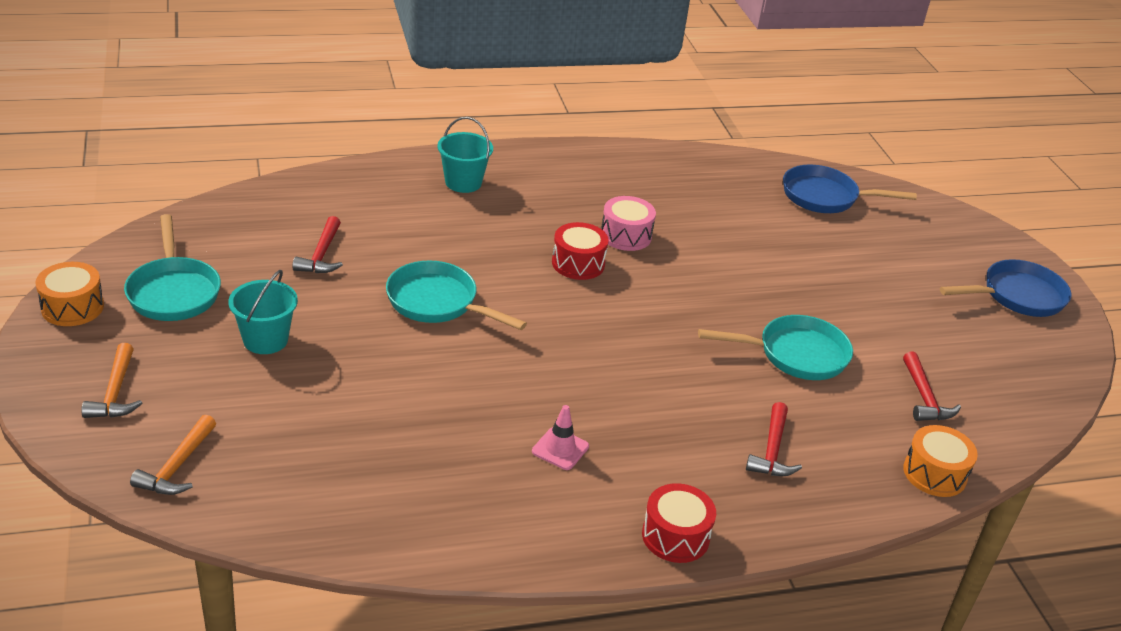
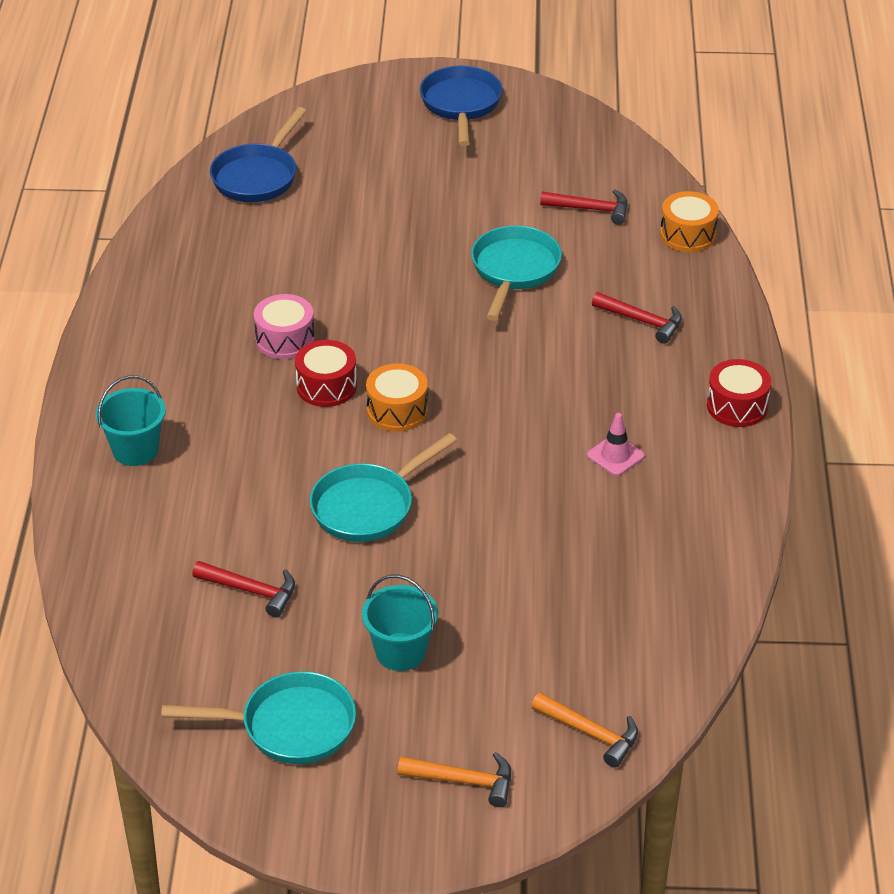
camera: 70 degrees left, 5 degrees up
(72, 307) = (297, 819): orange drum -> orange drum (397, 410)

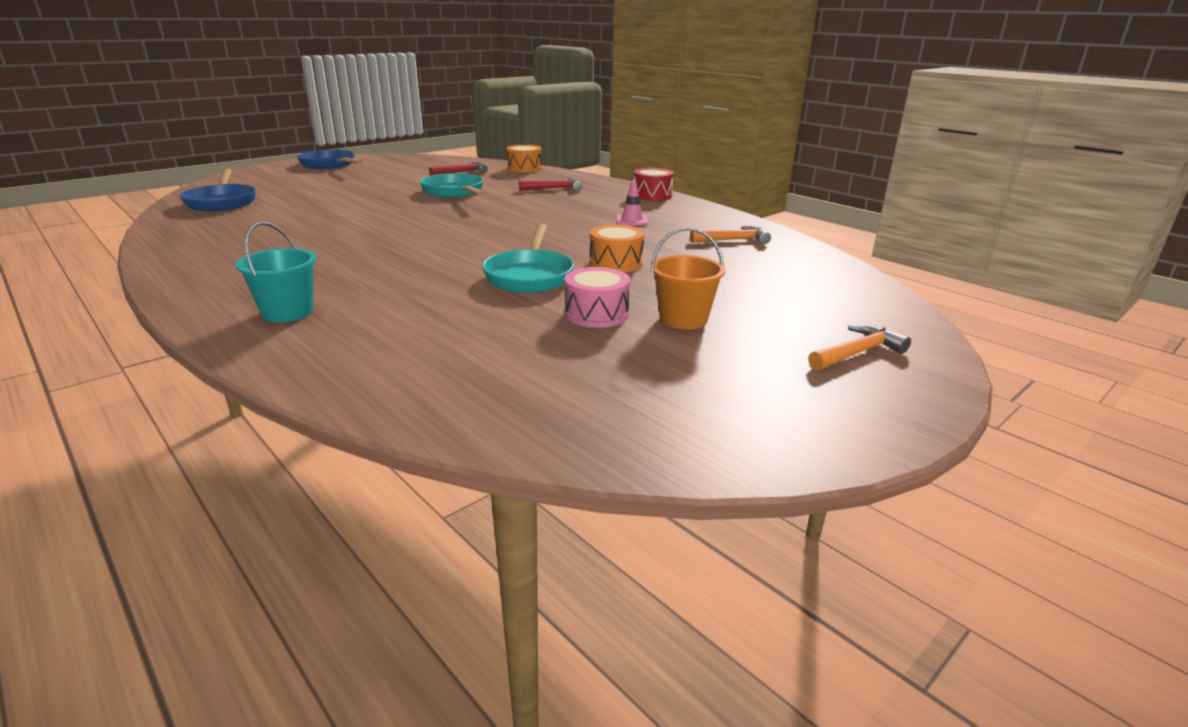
camera: 45 degrees left, 15 degrees down
(251, 591) = (518, 337): red hammer -> none
(285, 340) = (343, 241): pink drum -> pink drum (596, 314)
(289, 726) = (693, 387): turquoise pan -> none
(326, 386) = (407, 247): red drum -> none
(397, 410) = (475, 242): orange drum -> orange drum (616, 263)
(400, 652) = (683, 319): turquoise bucket -> orange bucket
(590, 733) = (859, 302): orange hammer -> orange hammer (733, 240)

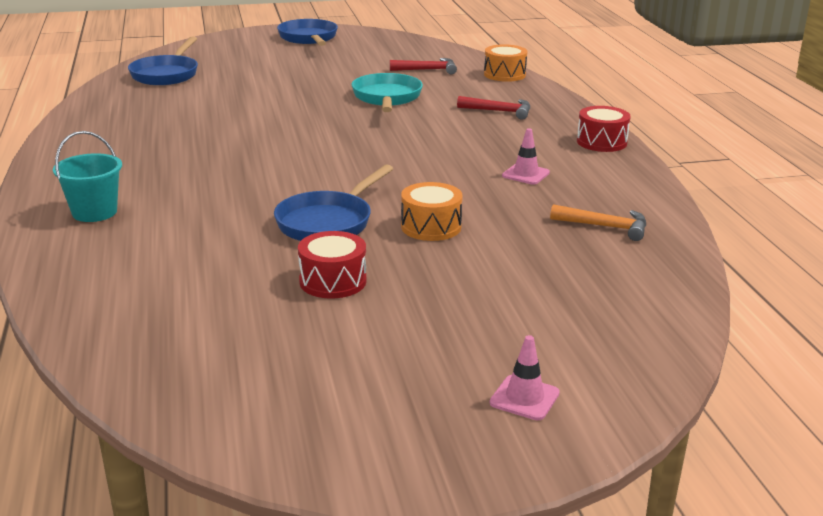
camera: 30 degrees right, 0 degrees up
(530, 276) = (328, 222): turquoise pan -> blue pan
(596, 314) = (333, 281): pink drum -> red drum
(683, 319) = (405, 310): orange bucket -> none
(857, 353) = (524, 398): orange hammer -> pink traffic cone

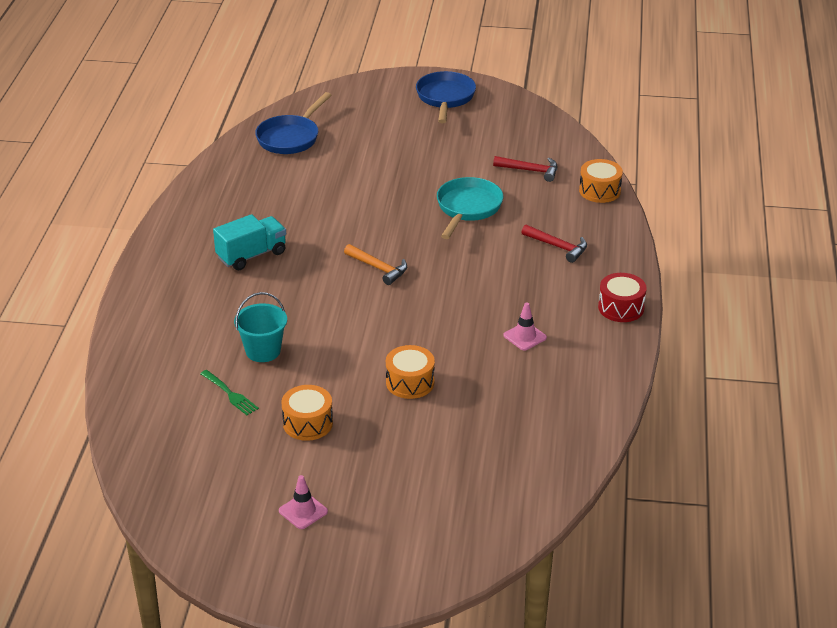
camera: 20 degrees right, 10 degrees up
(94, 212) = (171, 313): turquoise bucket -> turquoise bucket (263, 351)
(172, 155) = (251, 255): none -> turquoise truck
(213, 271) = (230, 394): none -> green fork
(328, 222) = (335, 360): blue pan -> none
(333, 281) = (308, 423): red drum -> orange drum
(524, 398) = (377, 555): pink traffic cone -> pink traffic cone (303, 511)
(605, 227) = (546, 412): orange hammer -> orange hammer (378, 268)

